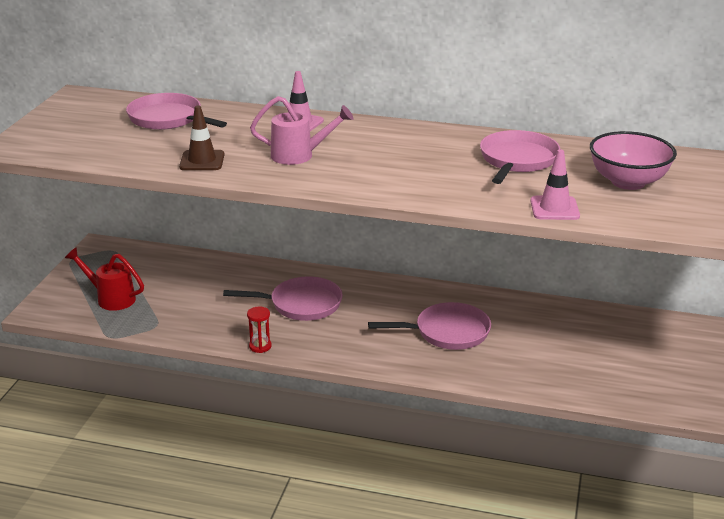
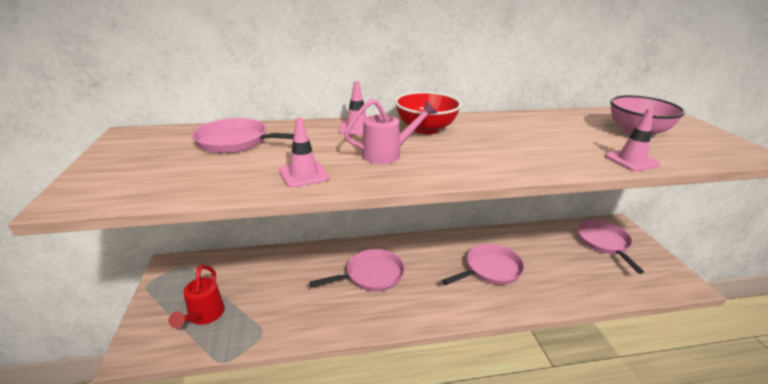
camera: 25 degrees left, 0 degrees up
(111, 298) = (204, 316): red watering can -> red watering can turned 90 degrees counterclockwise
(202, 161) = (304, 174): brown traffic cone -> pink traffic cone
(260, 346) = (367, 327): red hourglass -> none
(373, 136) = (425, 129): none -> red bowl
(517, 161) = (548, 130): pink pan -> pink pan (604, 243)

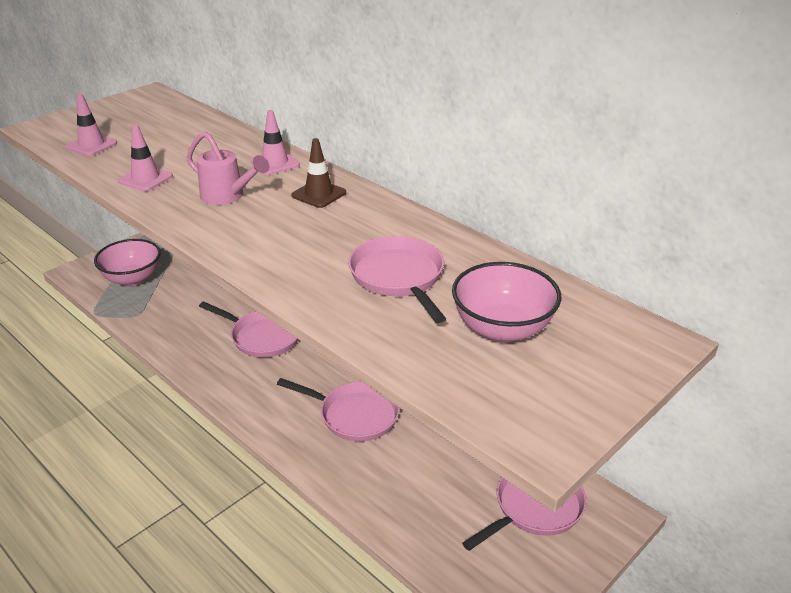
camera: 55 degrees right, 5 degrees up
(204, 316) = (132, 279): red watering can -> pink bowl
(237, 142) = (180, 131): pink pan -> pink pan (399, 278)
(425, 129) = (319, 194): red bowl -> brown traffic cone
(631, 160) = (377, 335): pink traffic cone -> pink traffic cone (91, 145)

